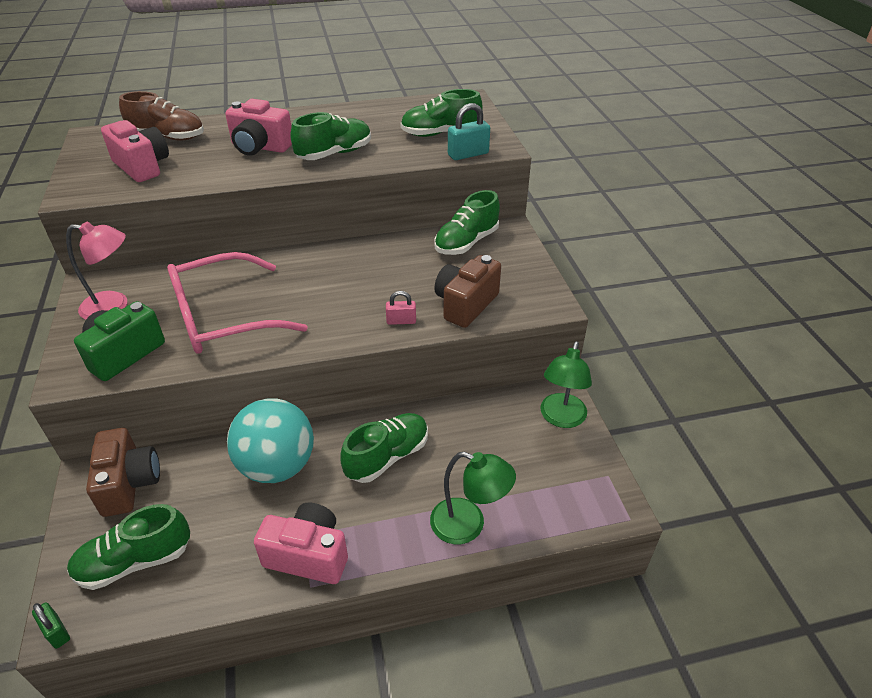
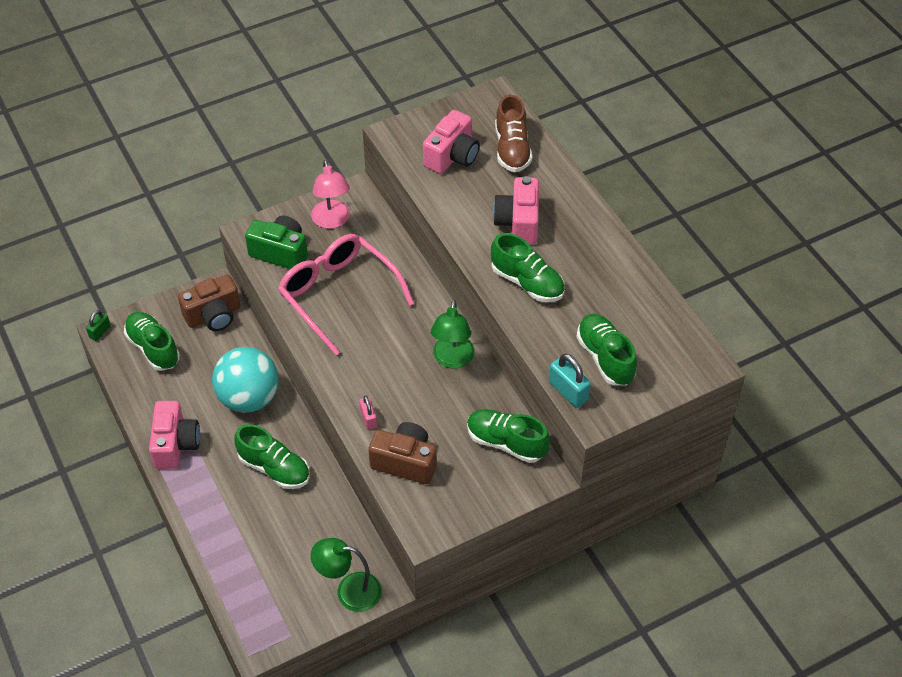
camera: 75 degrees right, 10 degrees up
(468, 525) = (220, 539): green lamp -> green lamp (452, 360)

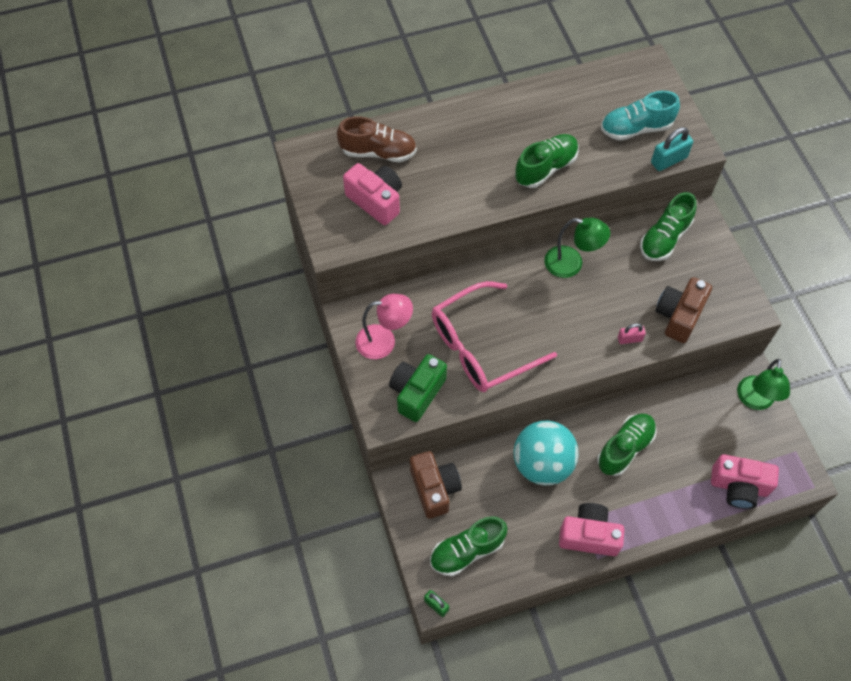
camera: 80 degrees left, 10 degrees up
(518, 222) = (473, 162): pink camera -> pink camera (738, 487)
(605, 358) = (636, 128): green shoe -> turquoise shoe

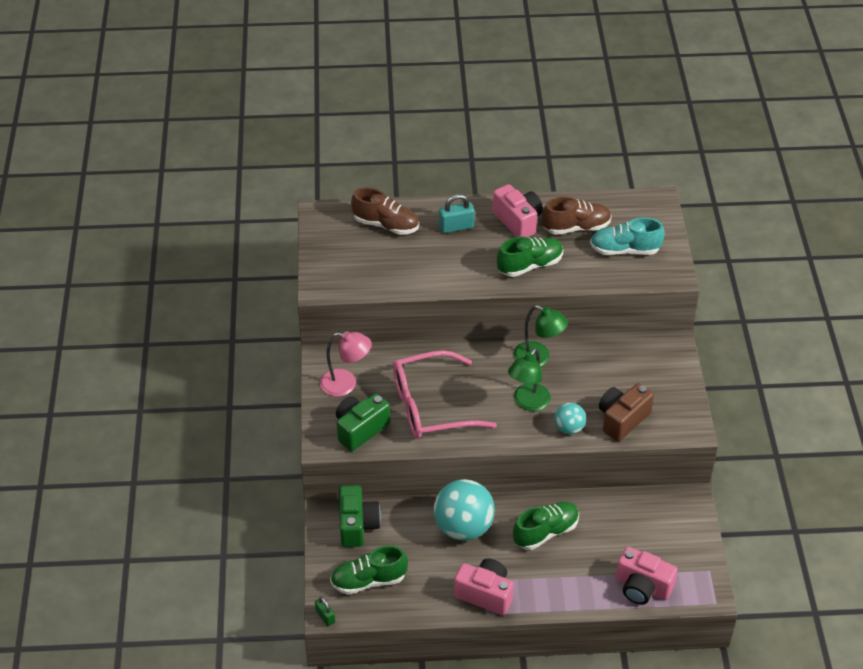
camera: 15 degrees right, 15 degrees down
(376, 201) = (370, 262): pink camera -> pink camera (518, 221)
(434, 488) = (357, 525): brown camera -> green camera
(577, 112) = (576, 227): none -> brown shoe
(629, 339) = (569, 428): pink padlock -> turquoise ball
(664, 238) = (633, 355): green shoe -> none
(668, 160) = (645, 280): turquoise padlock -> turquoise padlock (456, 227)
(754, 400) = (685, 520): green lamp -> green lamp (528, 403)

